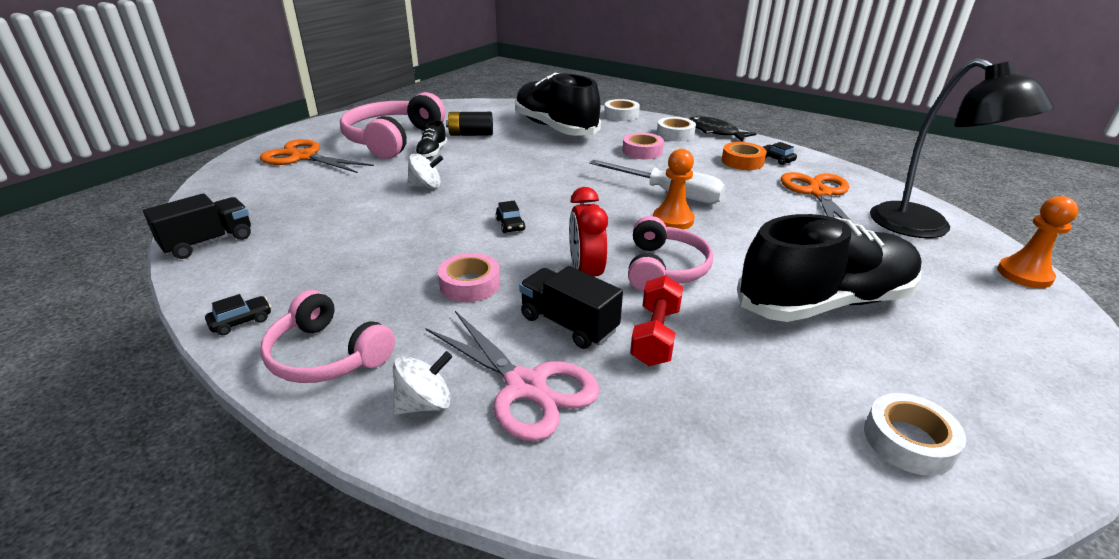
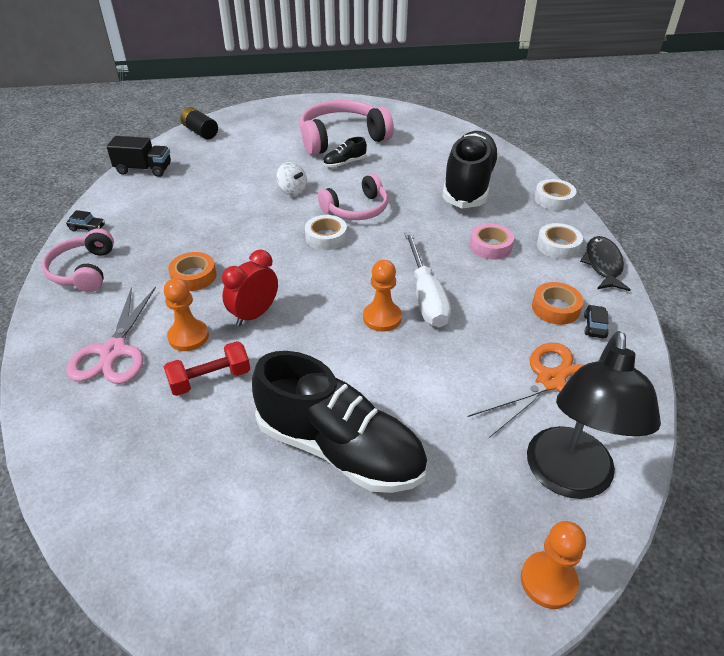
camera: 50 degrees right, 10 degrees up
(303, 157) = (271, 128): orange scissors -> none
(425, 404) = (72, 325): white spinning top -> none
(470, 284) = (193, 276): pink tape -> orange tape
(471, 134) = (397, 159): black battery -> black battery (200, 132)
(510, 225) = (282, 251): black car -> none
(568, 324) = (188, 336): black truck -> orange pawn
(664, 268) = (301, 346): pink headphones -> pink headphones (357, 209)
(908, 441) = (193, 547): white tape -> white tape (326, 237)

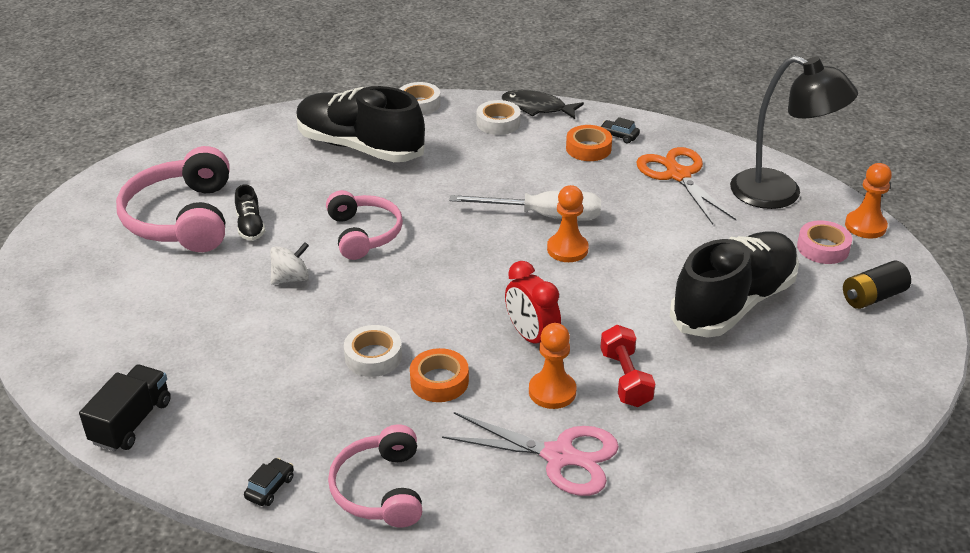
camera: 75 degrees left, 5 degrees down
(83, 271) = (380, 489): pink headphones -> pink headphones turned 75 degrees clockwise
(200, 132) = (53, 352): black battery -> black battery (873, 297)
(326, 237) = (409, 265): white tape -> white tape (373, 357)
(490, 246) = (480, 160): pink tape -> pink tape (823, 248)

